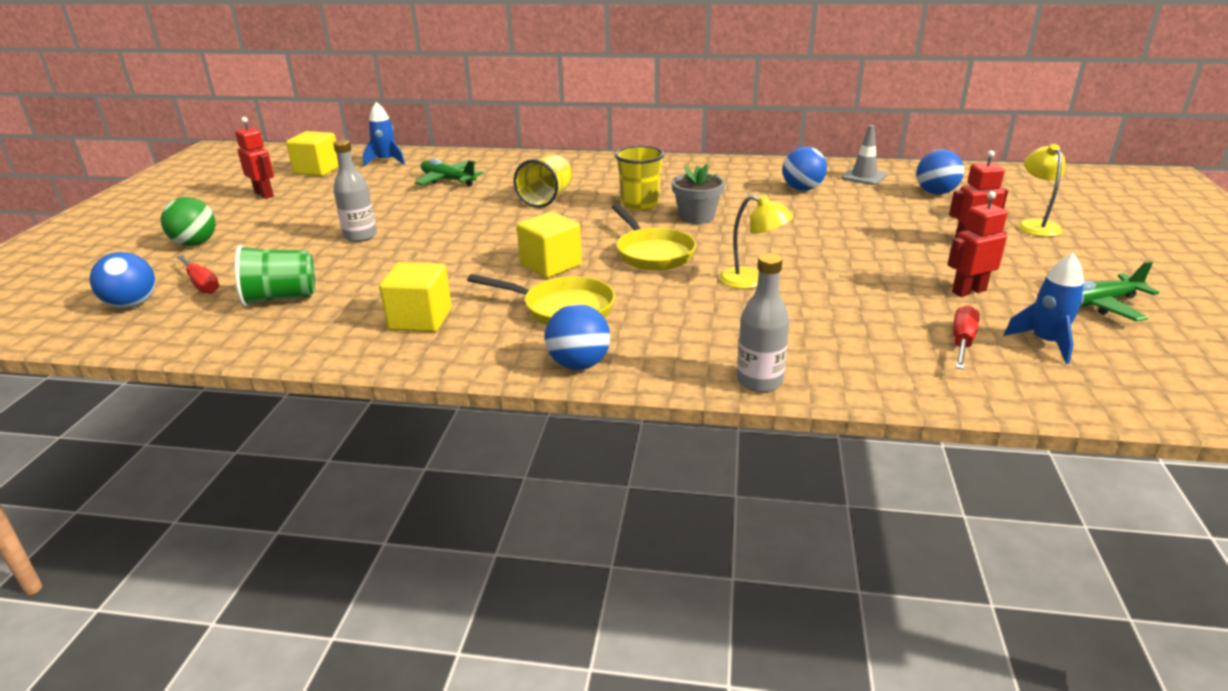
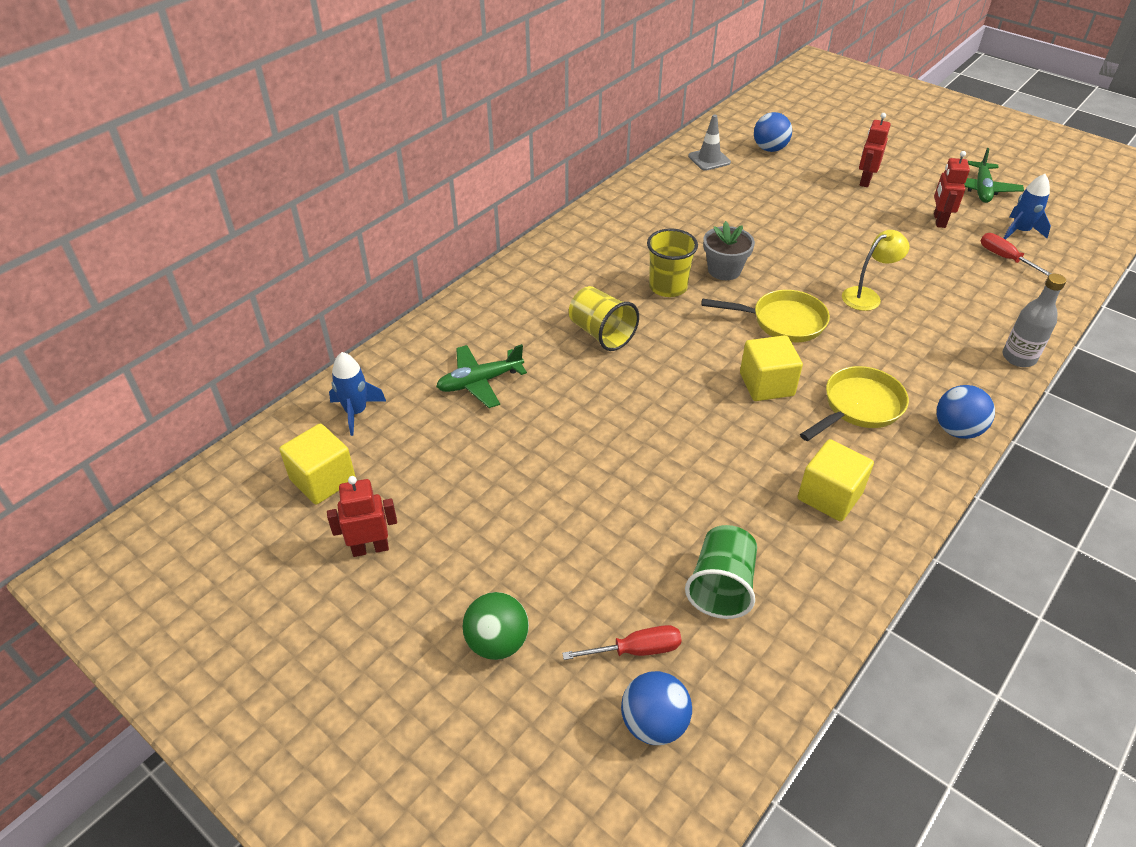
camera: 60 degrees left, 15 degrees up
(360, 236) = (595, 491): grey bottle -> none
(802, 189) = (709, 197): blue ball -> none
(1035, 225) = (857, 145): yellow lamp -> none

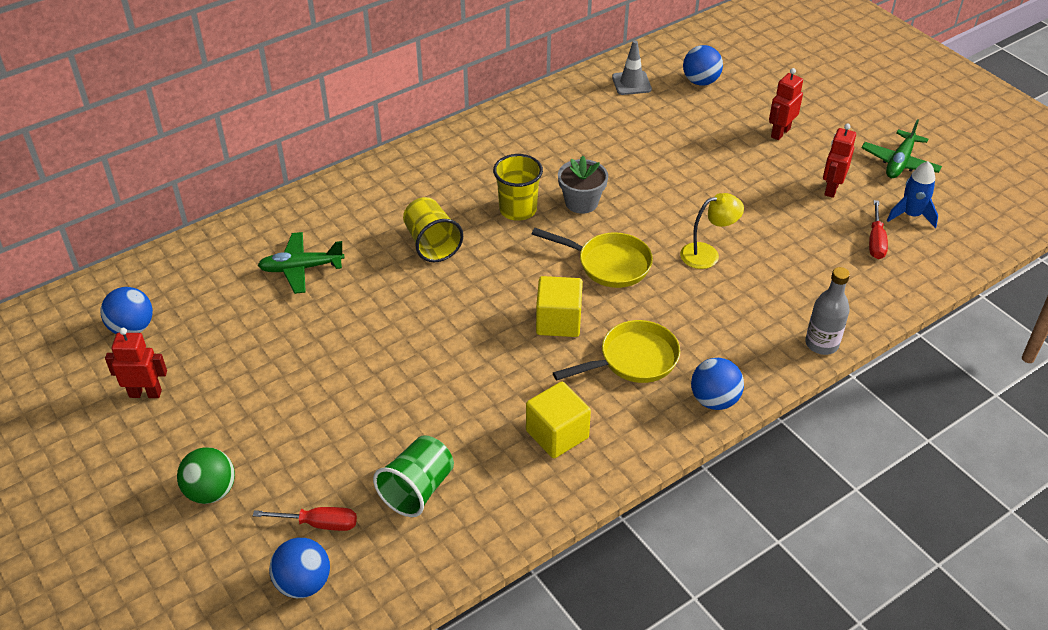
camera: 15 degrees right, 0 degrees up
(323, 480) = (132, 328): yellow cube -> blue ball
(356, 412) = (184, 274): blue rocket -> none
(1005, 258) = (875, 241): red screwdriver -> red screwdriver turned 150 degrees counterclockwise

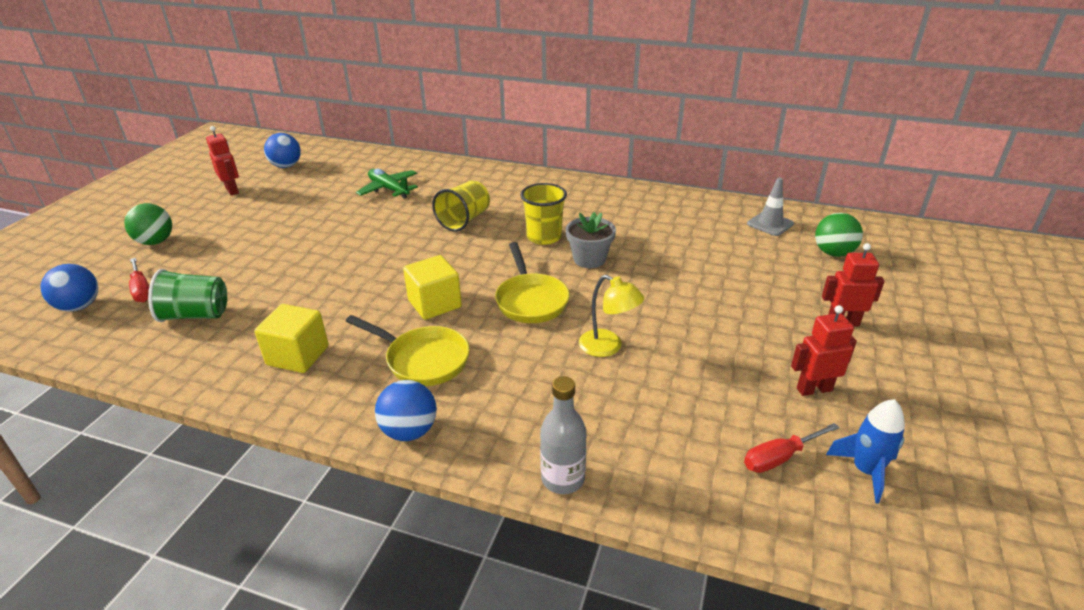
camera: 55 degrees right, 10 degrees down
(700, 81) = (833, 253): blue ball -> green ball
(899, 162) = (939, 425): green plane -> none

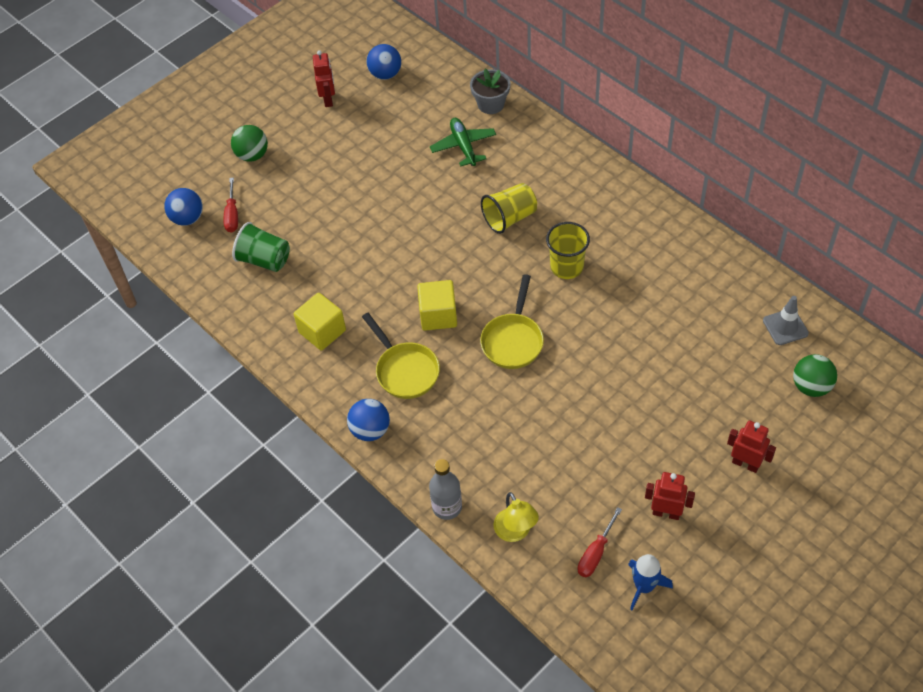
camera: 30 degrees right, 20 degrees up
(589, 259) = (588, 310): grey flower pot -> grey flower pot (491, 104)
(608, 347) = (543, 412): yellow lamp -> yellow lamp (515, 532)
(780, 457) = (595, 553): red screwdriver -> red screwdriver turned 60 degrees counterclockwise

